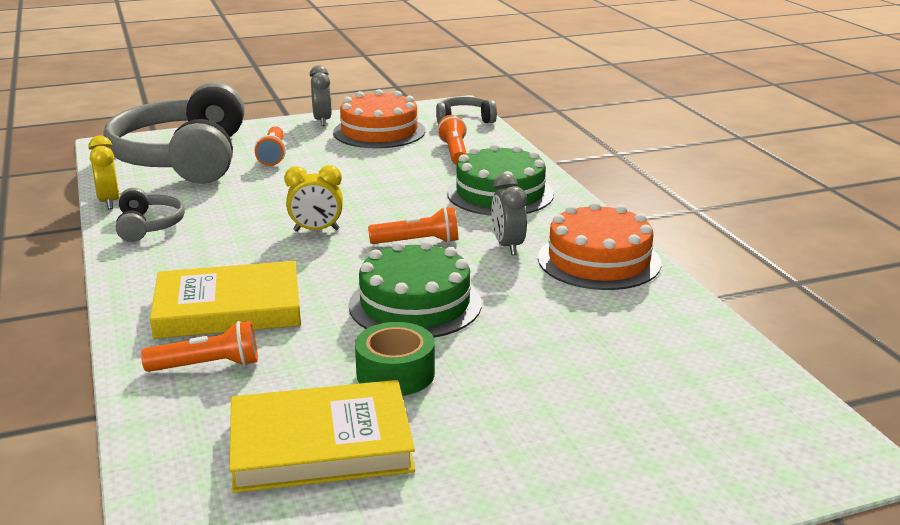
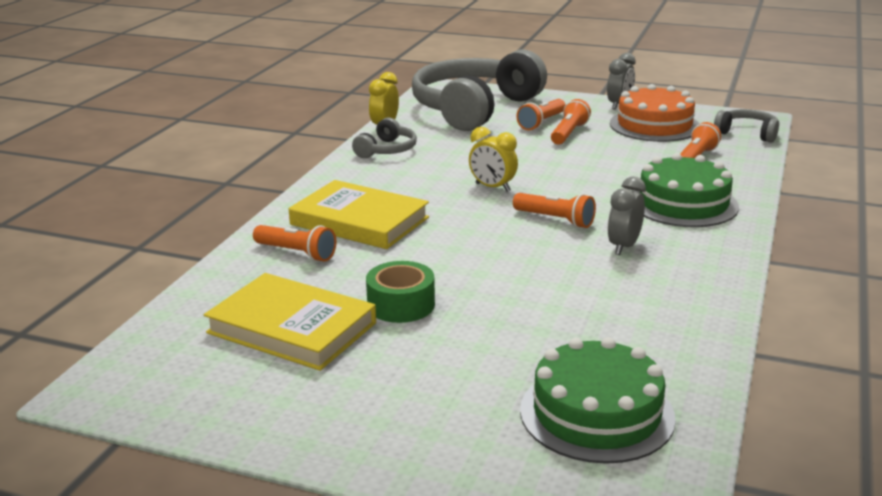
camera: 40 degrees right, 0 degrees up
(314, 159) = (568, 133): none -> orange flashlight
(415, 304) = (485, 264): green cake -> green cake (597, 413)
(599, 260) = (687, 284): orange cake -> none

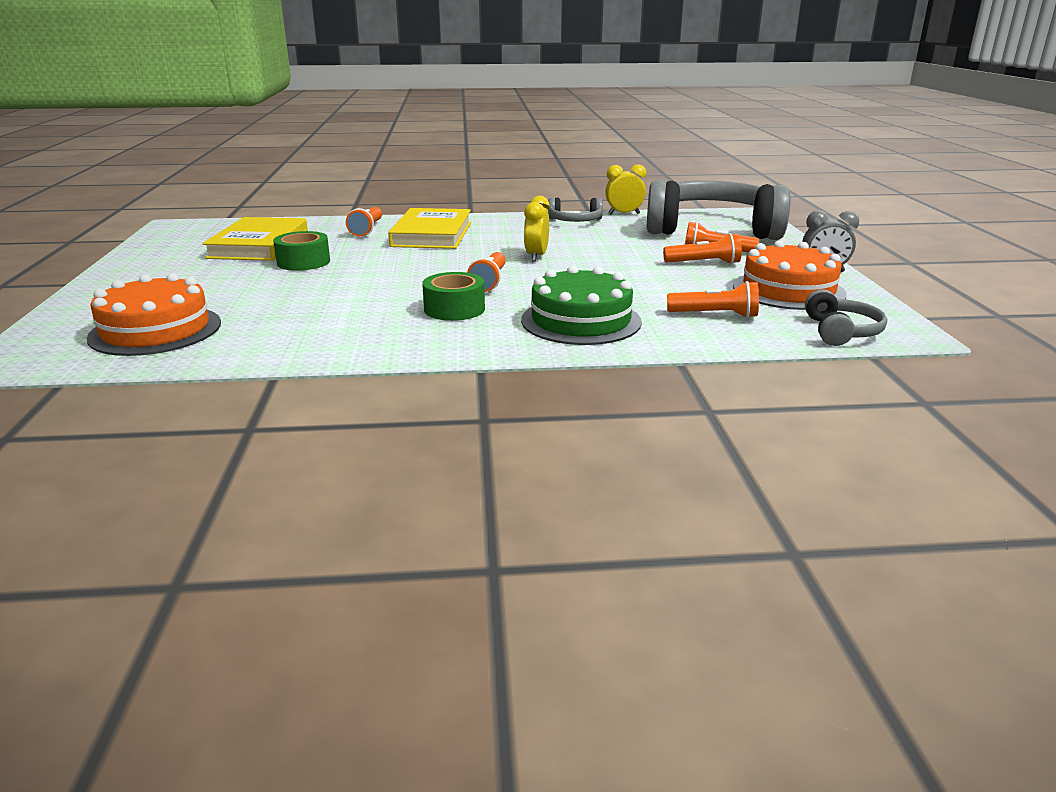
camera: 65 degrees right, 0 degrees up
(597, 413) = (155, 330): green cake -> orange cake
(624, 246) = (454, 309): grey clock -> green tape

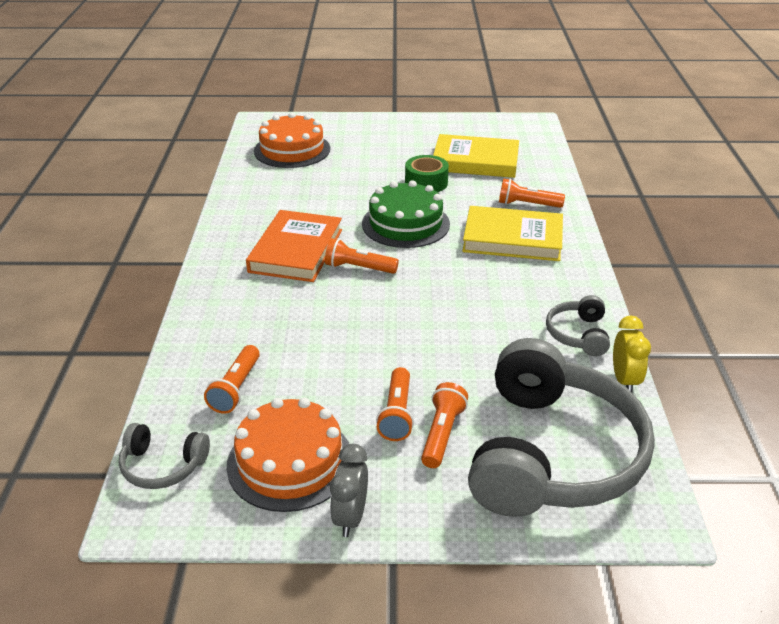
camera: 95 degrees right, 10 degrees up
(454, 309) = (296, 251): green tape -> orange book
(536, 256) = (432, 297): yellow clock -> none
(581, 321) = (250, 309): green cake -> green cake (405, 224)

